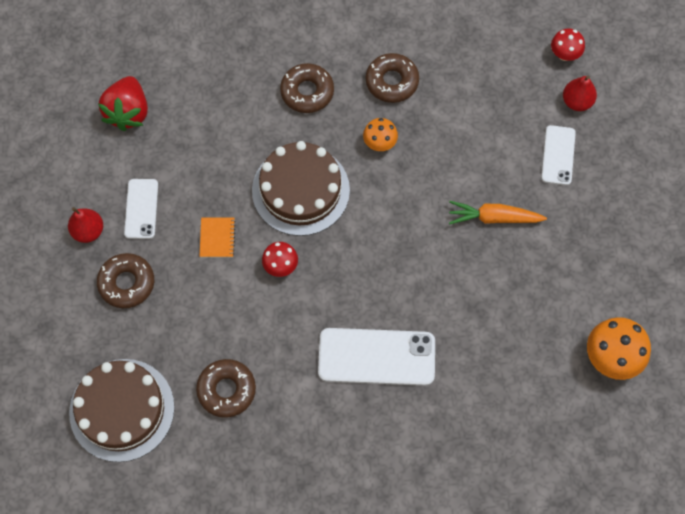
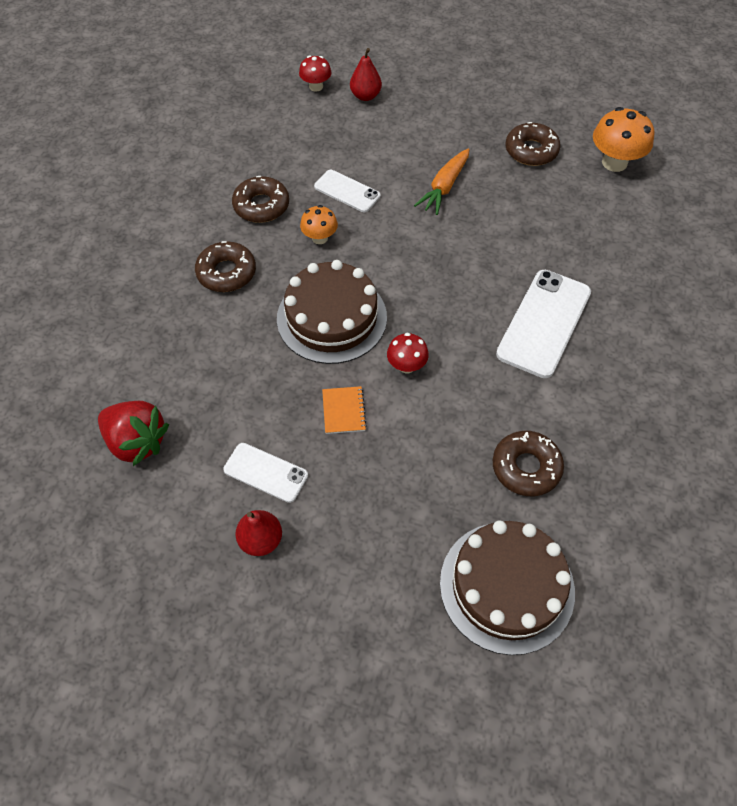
camera: 65 degrees left, 10 degrees down
(127, 283) = (350, 522): brown donut -> brown donut (531, 151)
(217, 238) = (344, 411): orange notebook -> orange notebook turned 60 degrees clockwise
(558, 155) = (408, 125): white phone -> white phone (347, 191)

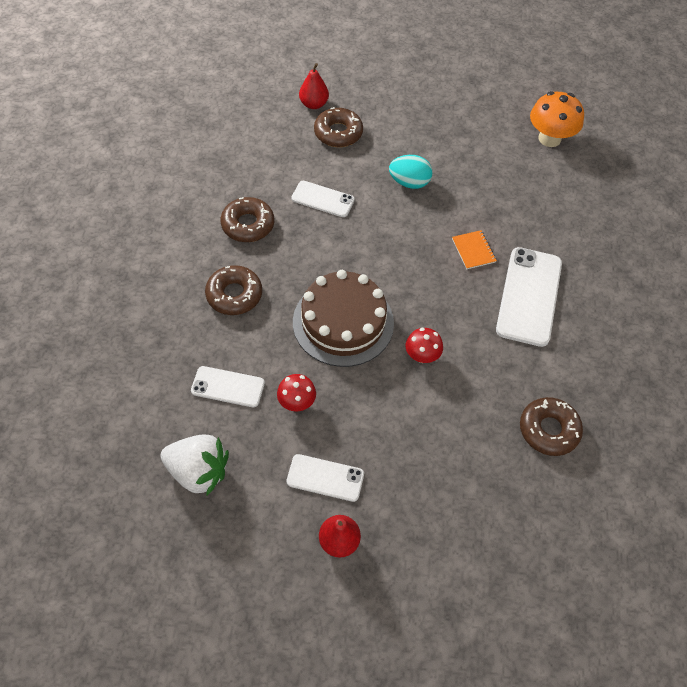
camera: 15 degrees left, 0 degrees up
(137, 442) = (198, 471): red strawberry -> white strawberry
(192, 363) = (228, 387): none -> white phone
(316, 86) = (265, 101): red mushroom -> red mushroom (297, 402)
(319, 238) = (310, 248): orange mushroom -> none
(344, 411) = (378, 407): orange notebook -> orange notebook (473, 250)
(444, 187) = (409, 182): orange carrot -> turquoise egg
(506, 586) = (561, 538): brown cake -> none
(531, 151) = (475, 137): brown donut -> brown donut (338, 133)

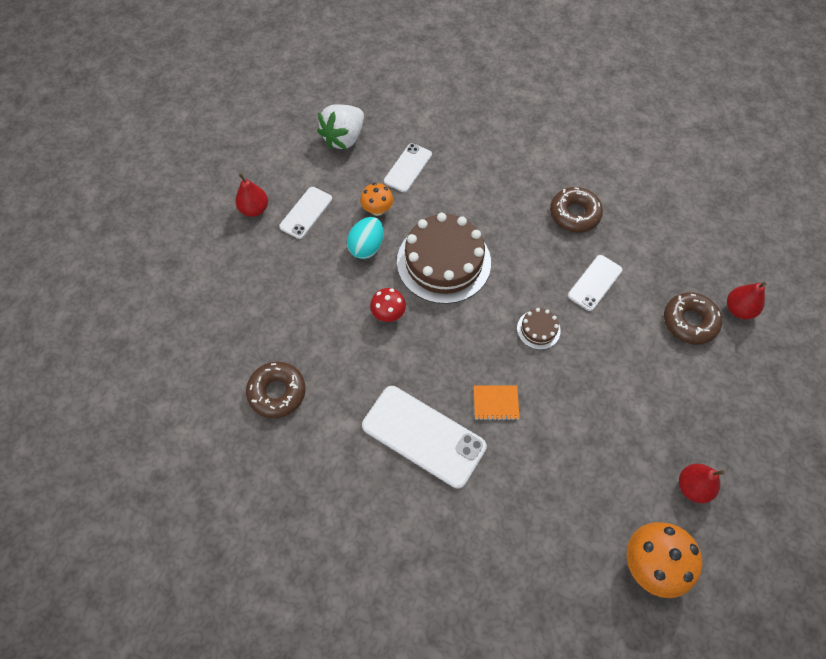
camera: 110 degrees right, 5 degrees up
(234, 295) = (496, 189): brown donut -> none
(297, 402) = (377, 209): red mushroom -> orange mushroom
(388, 232) = (538, 329): none -> brown cake
(409, 182) = (603, 371): turquoise egg -> turquoise egg (366, 247)
(481, 121) = (692, 487): none -> red pear

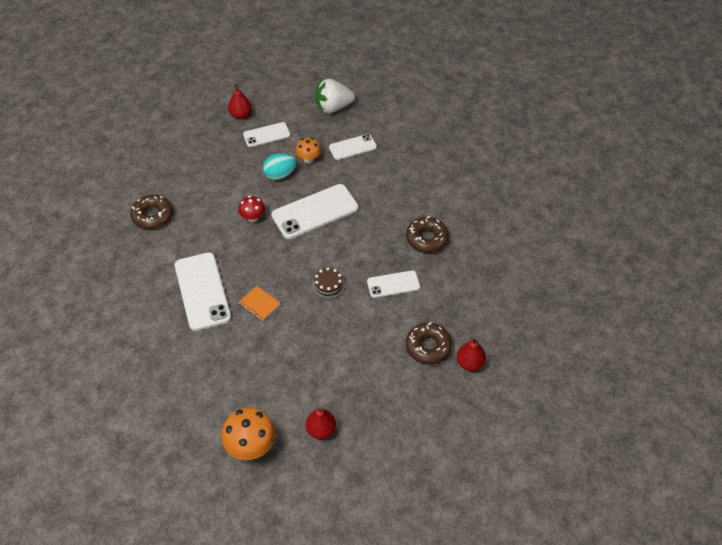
camera: 40 degrees right, 10 degrees down
(443, 262) = (315, 212): brown cake -> white phone

